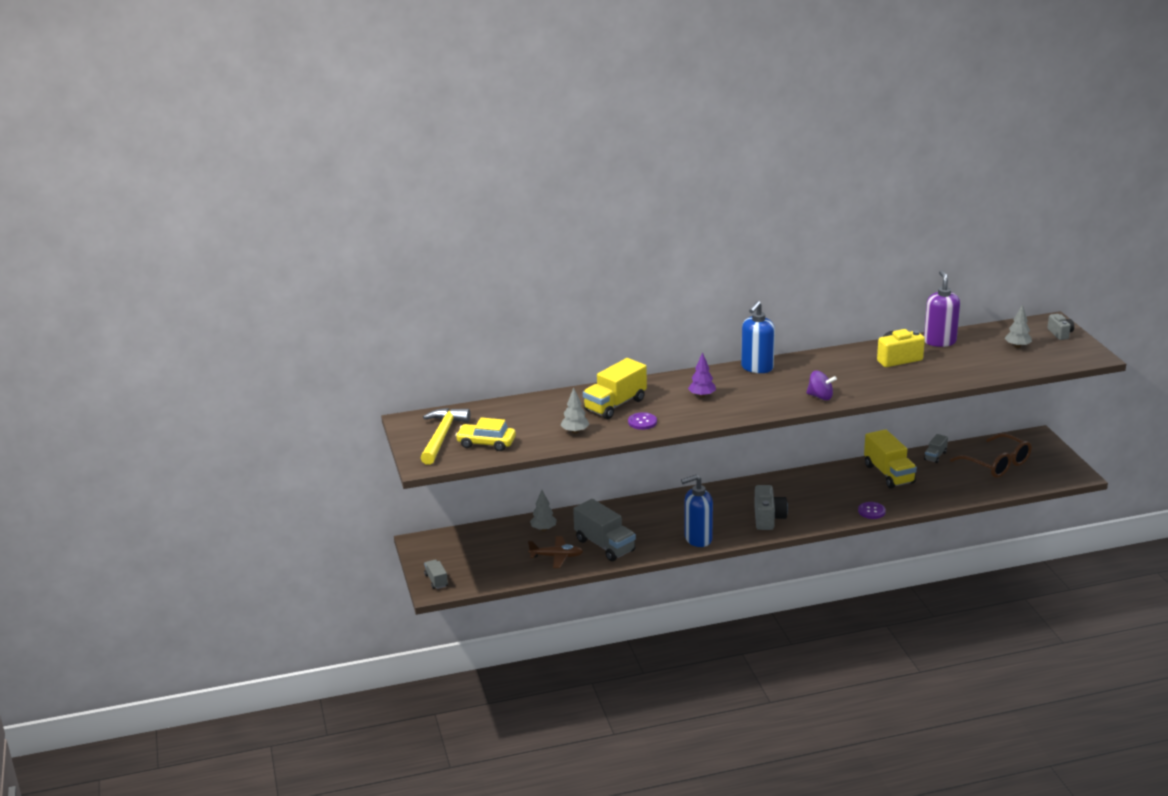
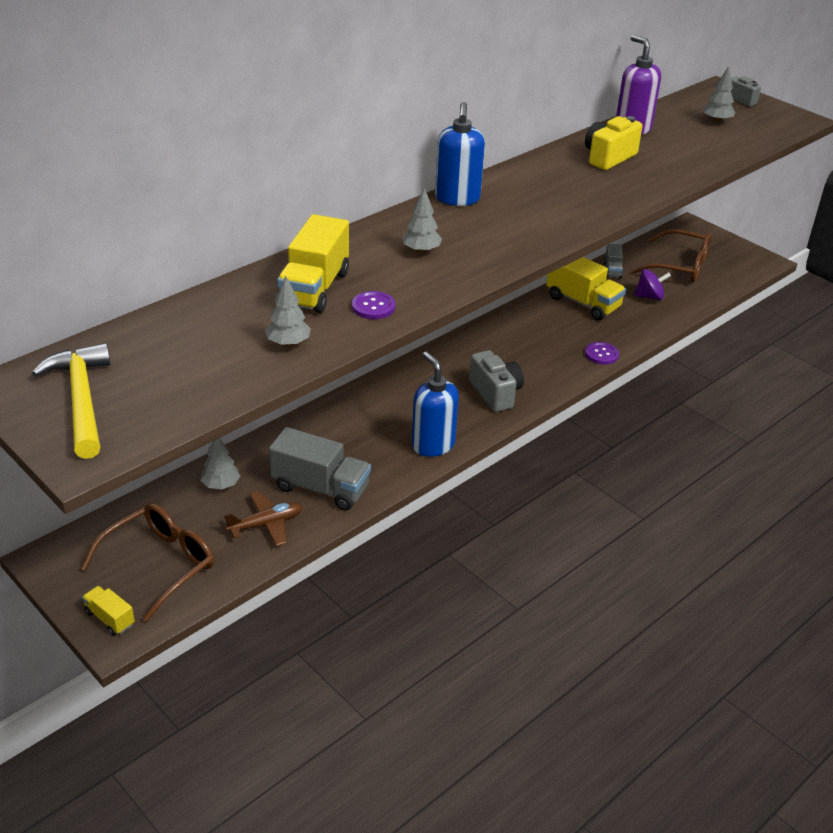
camera: 30 degrees left, 10 degrees up
(436, 580) = (110, 618): grey truck -> yellow truck
(481, 561) = (160, 564): none -> brown glasses
(486, 443) = (163, 395): yellow car -> none
(697, 539) = (433, 445): blue soap dispenser -> blue soap dispenser turned 105 degrees clockwise
(702, 396) = (421, 251): purple tree -> grey tree
(820, 397) = (568, 222): purple spinning top -> purple spinning top (649, 297)

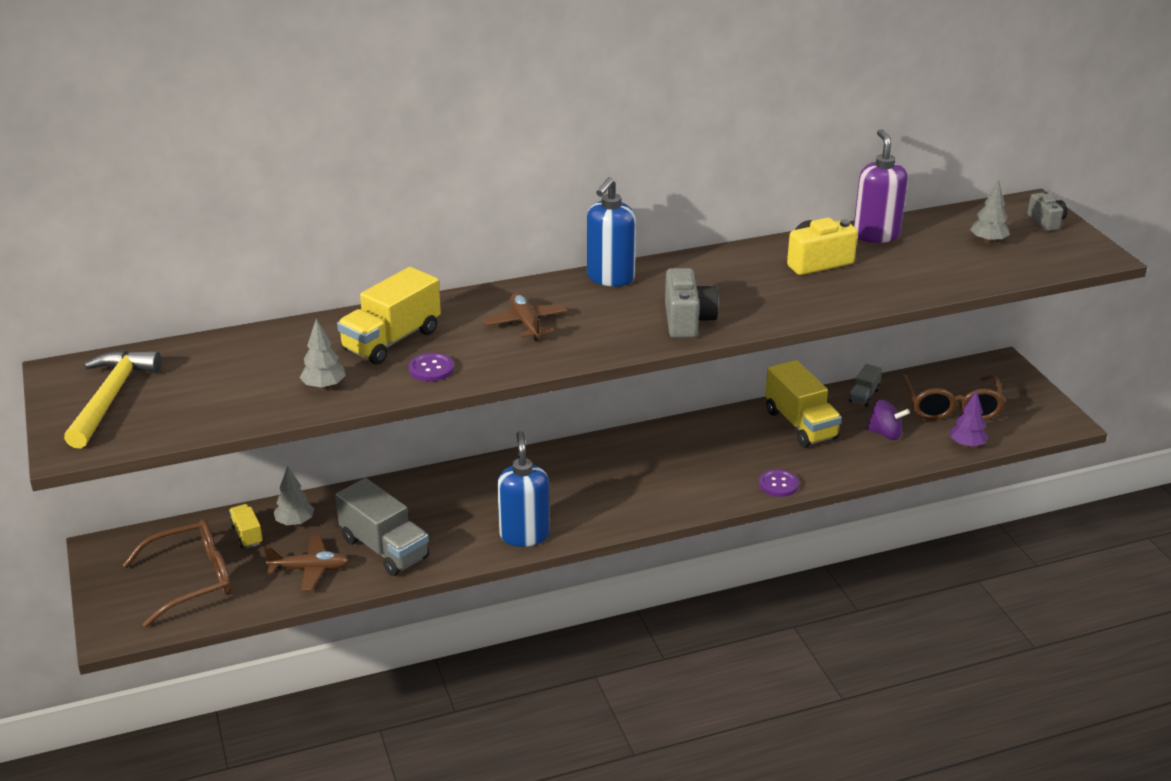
camera: 25 degrees right, 5 degrees down
(110, 618) = (119, 615): yellow truck -> yellow truck (247, 535)
(421, 251) = (526, 324): grey tree -> brown plane
(495, 393) = (629, 499): grey camera -> grey camera (687, 321)
(680, 266) = (951, 407): brown glasses -> brown glasses turned 45 degrees clockwise
(712, 293) = (966, 445): none -> purple tree

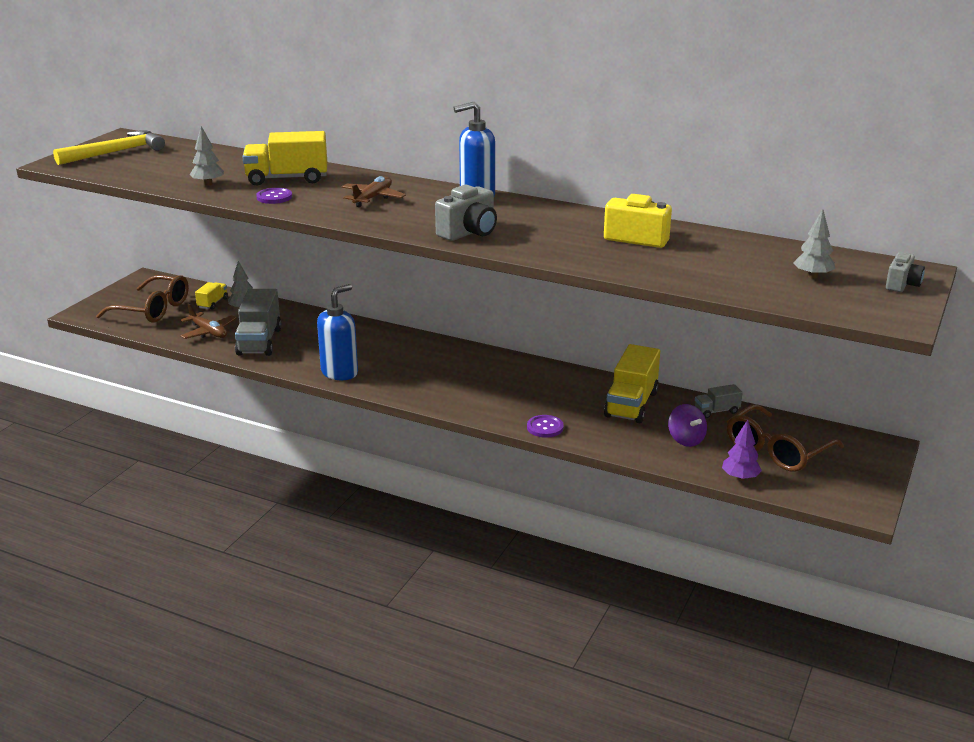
camera: 45 degrees right, 5 degrees down
(876, 235) = (724, 241): purple soap dispenser -> none

